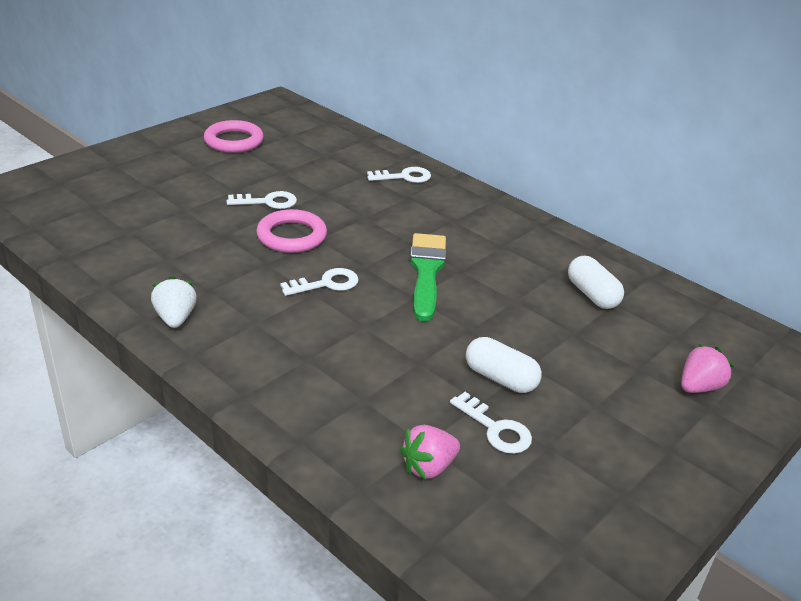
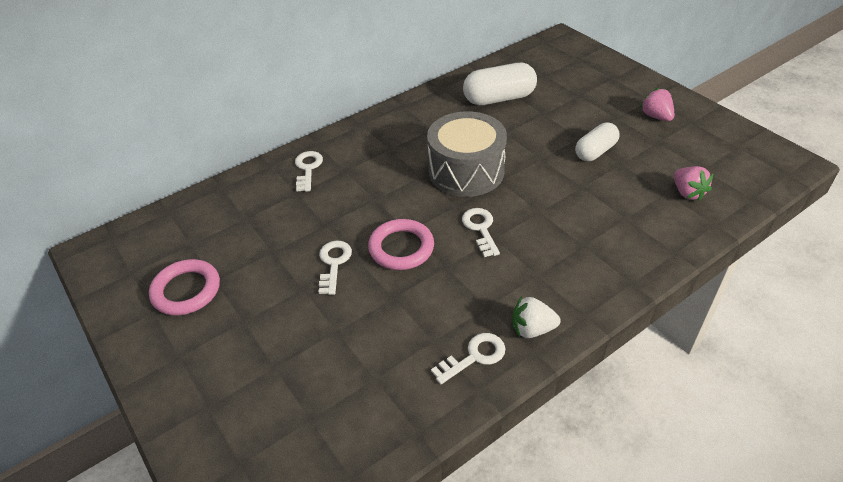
camera: 75 degrees left, 10 degrees up
(426, 272) = (466, 171): green brush -> grey drum
(495, 428) = (645, 160): white key -> white key (474, 357)
(592, 295) = (499, 98): white capsule -> white capsule, size x1.51
(699, 387) = (594, 77): pink strawberry -> pink strawberry (656, 116)

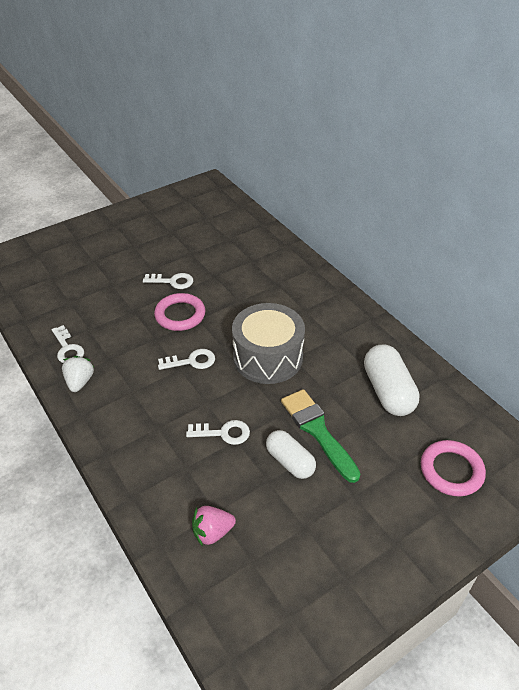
camera: 90 degrees right, 0 degrees up
(186, 290) = (165, 222): pink ring -> pink ring (451, 470)
(308, 169) = (280, 264): white key -> white key (223, 433)
(555, 137) = (317, 431): none -> green brush
(656, 116) = (356, 538): pink strawberry -> none

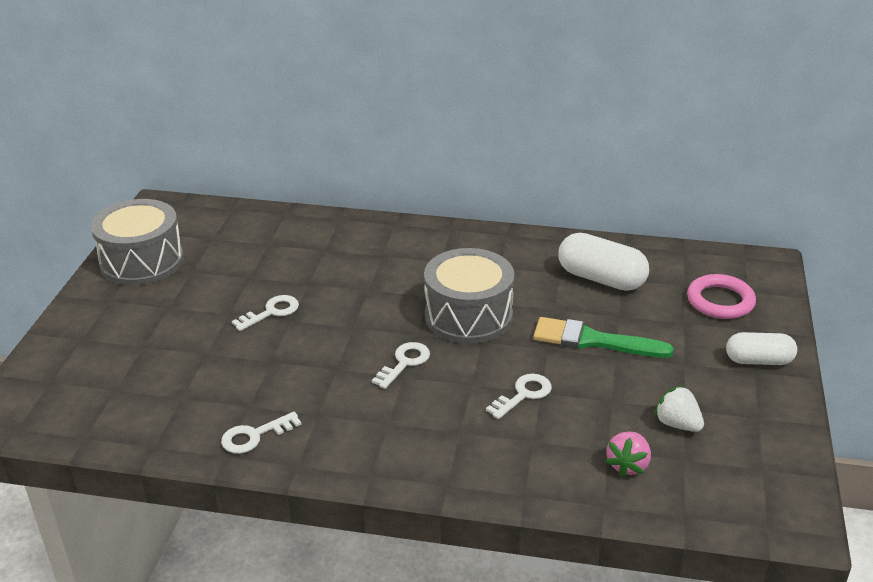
camera: 45 degrees left, 10 degrees down
(67, 348) = (255, 436): white key -> white key turned 135 degrees clockwise
(80, 382) = (320, 452): white strawberry -> white strawberry (677, 424)
(157, 212) = (142, 261): none -> grey drum
(180, 315) = (329, 334): pink ring -> none
(290, 461) = (607, 375): white capsule -> white capsule (758, 360)

